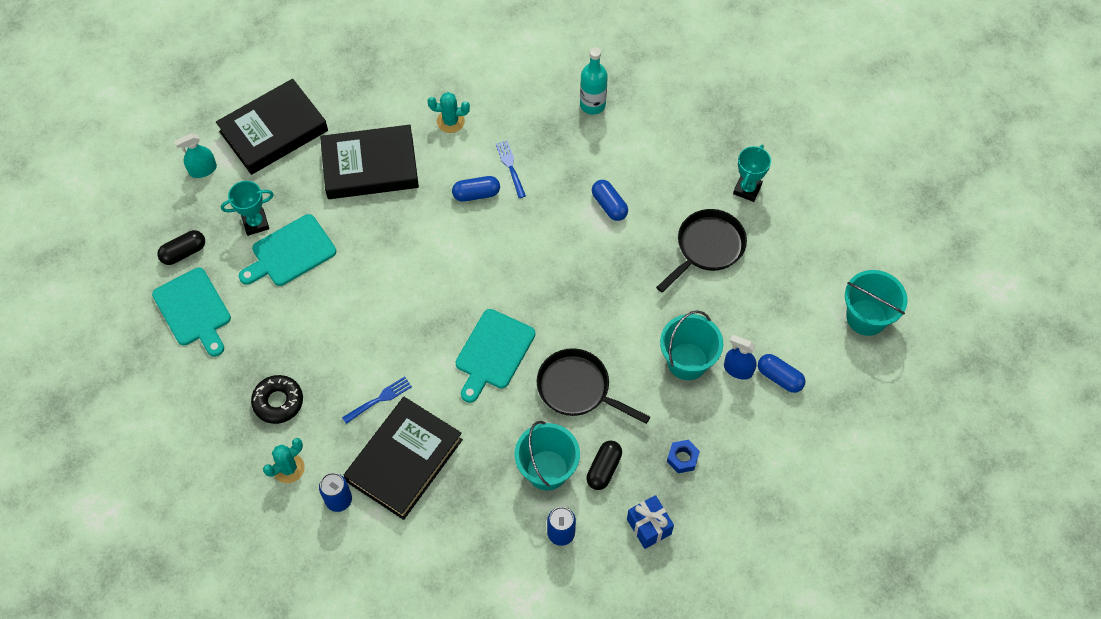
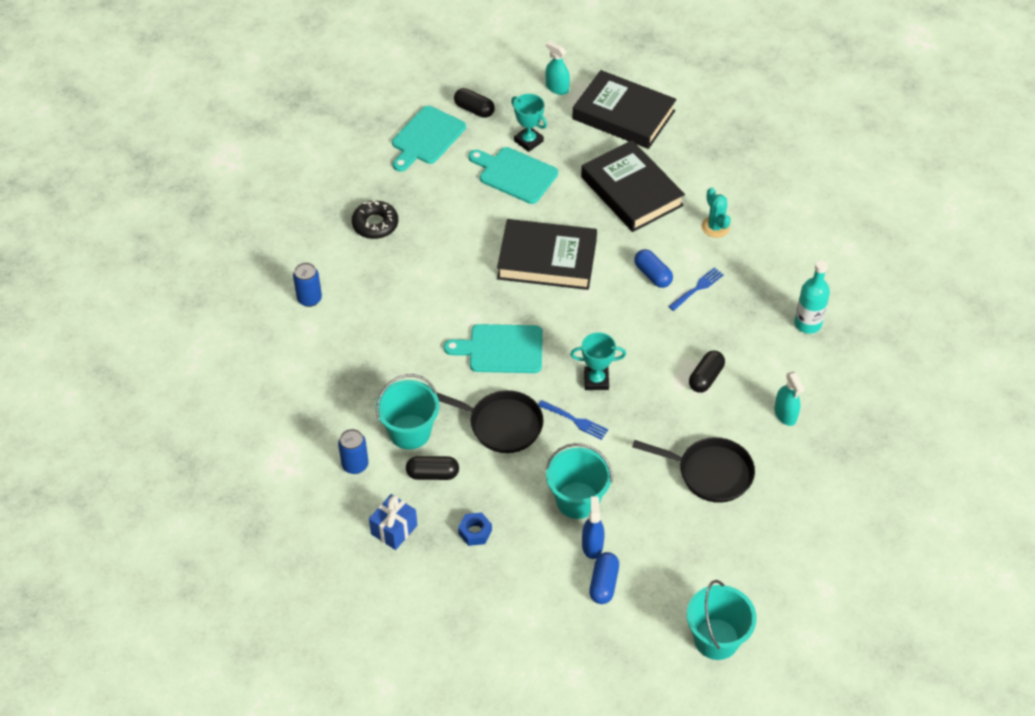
camera: 65 degrees right, 10 degrees down
(288, 468) = (321, 255): turquoise cactus -> none
(379, 399) = (413, 288): blue fork -> blue fork (575, 420)
(404, 460) = (366, 328): black book -> black book (547, 259)
(578, 388) = (501, 425): black pan -> black pan turned 105 degrees clockwise
(609, 205) = (706, 378): blue capsule -> black capsule
(675, 165) = (785, 414): none -> turquoise spray bottle
(747, 189) = (798, 483): turquoise trophy -> turquoise trophy (596, 380)

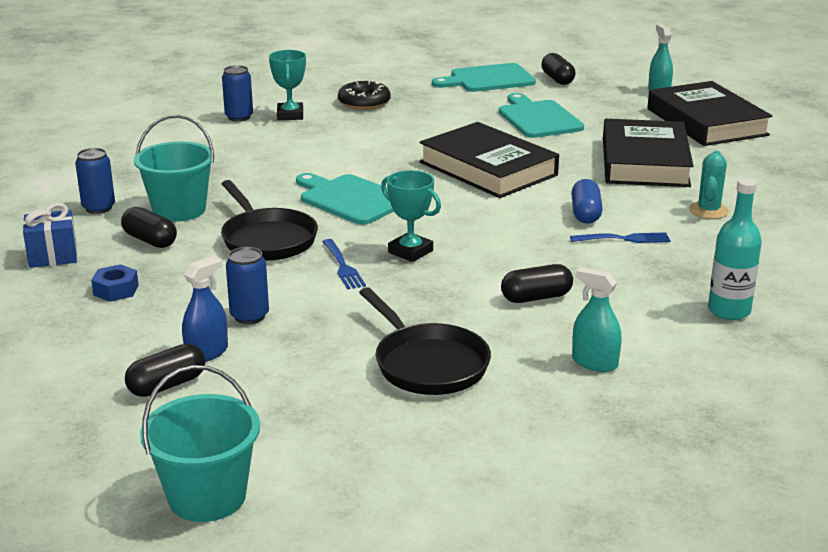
camera: 40 degrees right, 25 degrees down
(528, 141) = (582, 107): turquoise trophy -> turquoise trophy (290, 115)
(577, 500) = (249, 316): turquoise bucket -> blue can
(604, 583) = (167, 385): blue capsule -> black capsule
(785, 414) = (594, 362): turquoise spray bottle -> turquoise spray bottle turned 105 degrees clockwise

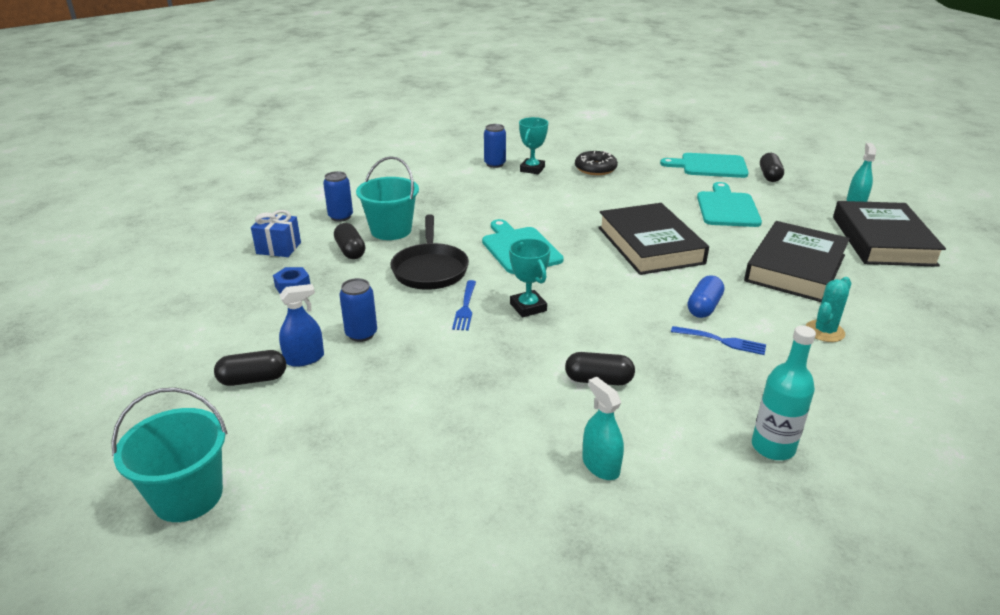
camera: 25 degrees right, 5 degrees up
(427, 364) = (456, 421): black pan -> none

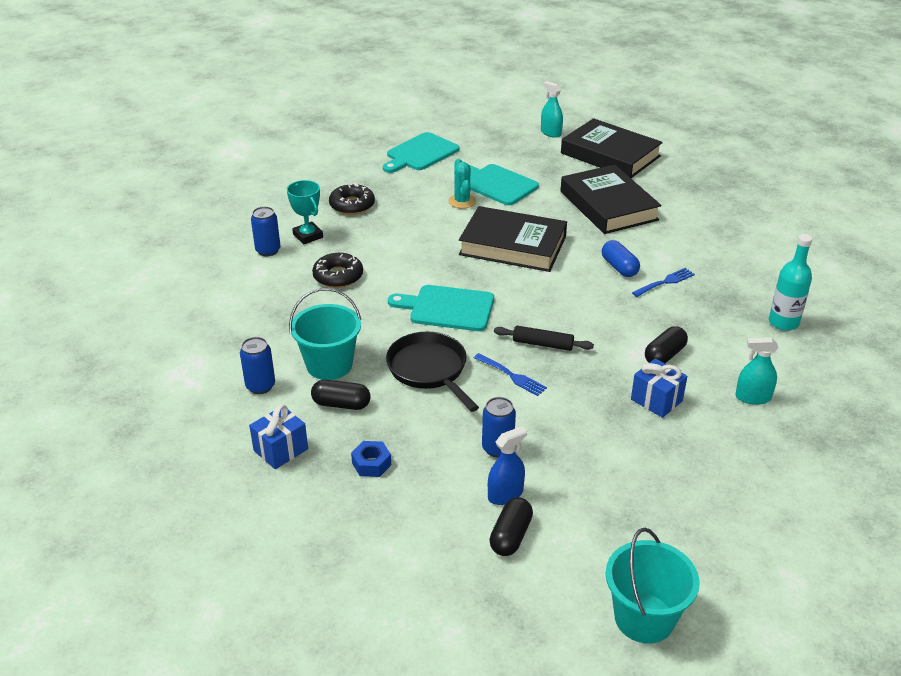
camera: 55 degrees left, 5 degrees up
(304, 358) = (505, 494): blue spray bottle -> blue spray bottle turned 45 degrees clockwise
(430, 269) = (429, 370): black pan -> black pan turned 150 degrees counterclockwise
(500, 196) = (338, 276): none -> black donut
(520, 398) = (656, 400): none -> blue gift
(528, 307) = (542, 344): turquoise trophy -> black rolling pin
(769, 176) = (470, 140): black capsule -> none
(824, 331) = (690, 238): turquoise cactus -> turquoise cactus (462, 201)

